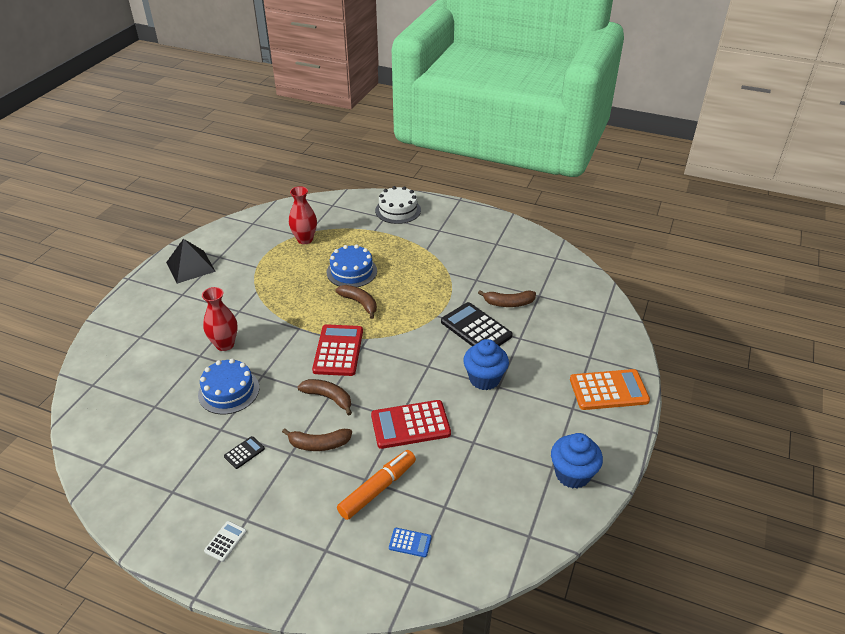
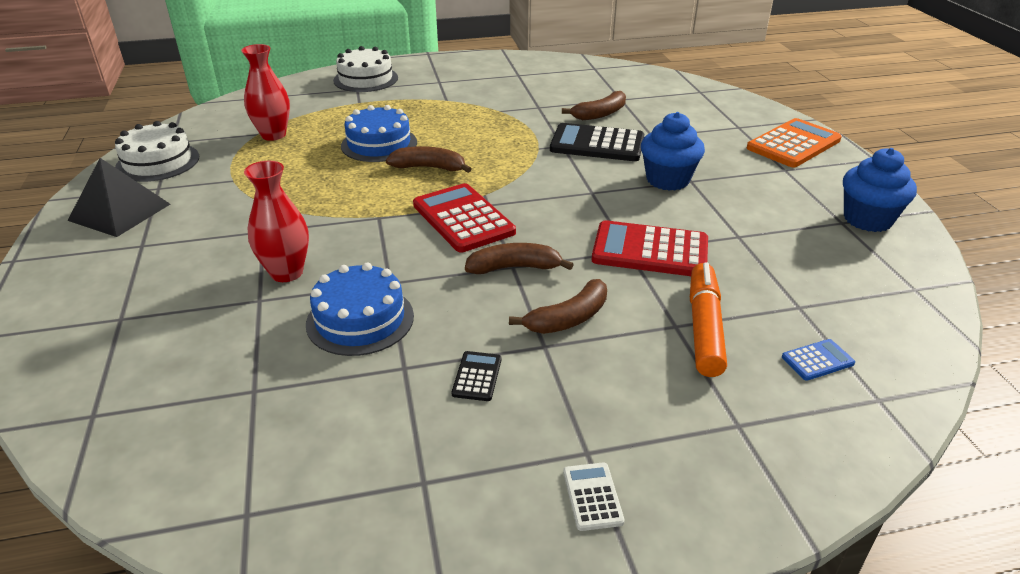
camera: 35 degrees left, 5 degrees down
(234, 237) = (158, 162): none -> white cake
(410, 425) = (650, 250): red calculator -> red calculator turned 60 degrees clockwise

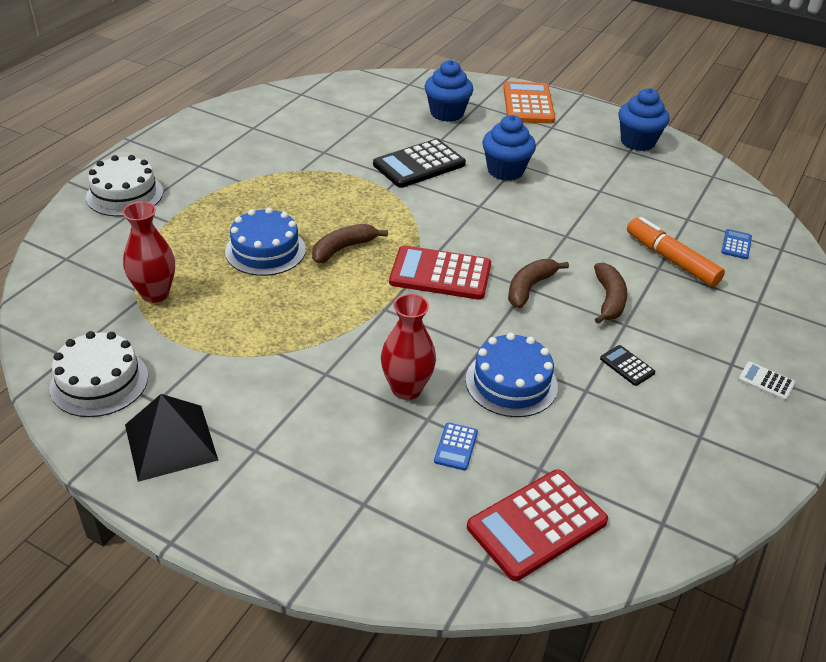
camera: 50 degrees left, 5 degrees up
(236, 330) = (456, 447): none -> blue calculator
(600, 114) = (377, 137): brown banana -> none
(650, 250) = (576, 228): red calculator -> red calculator (537, 524)
(694, 121) = (447, 113): none -> blue cupcake

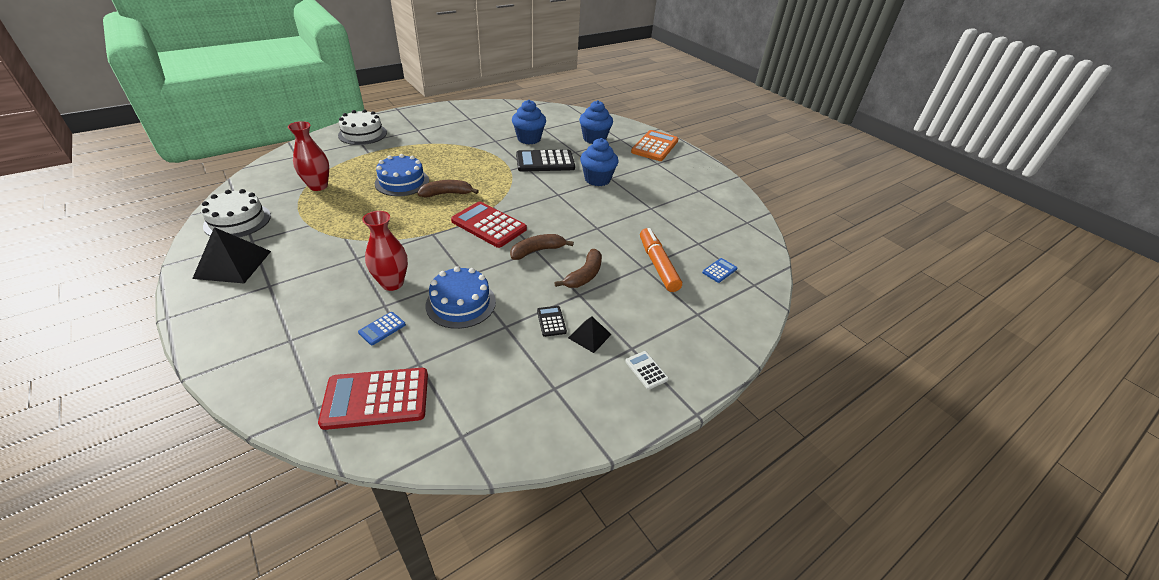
camera: 25 degrees right, 0 degrees up
(637, 142) = (710, 187): blue cupcake -> blue cupcake (529, 139)
(680, 367) = (589, 336): none -> black pyramid

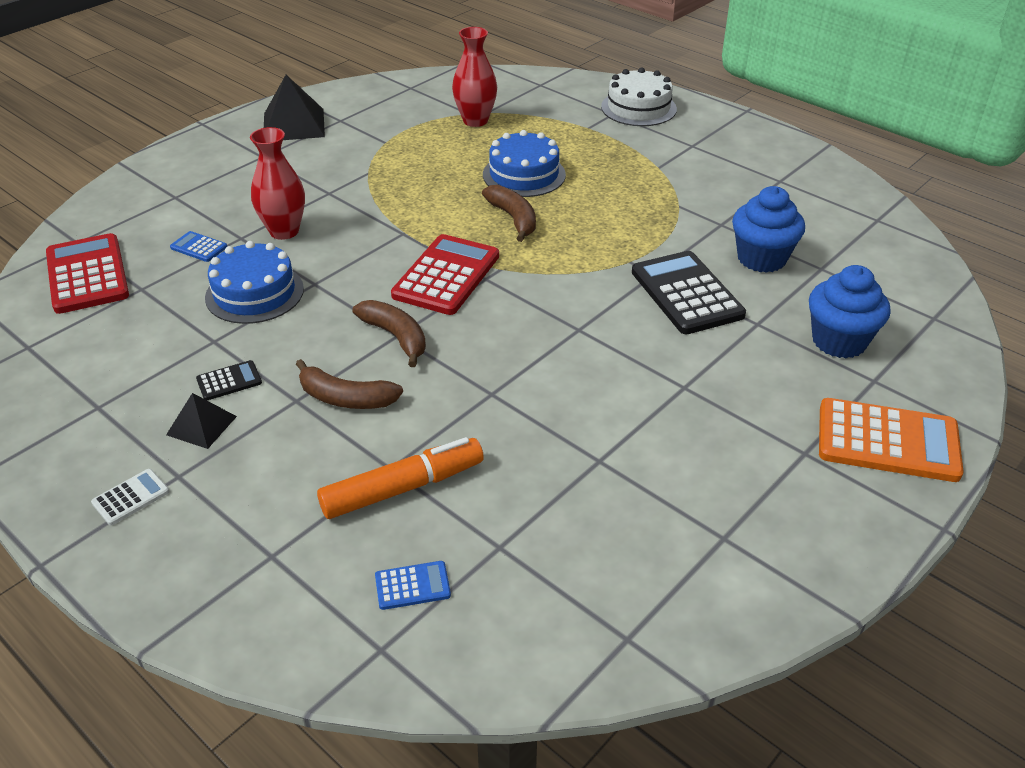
camera: 80 degrees right, 0 degrees up
(237, 221) = (375, 99): white cake -> none
(597, 179) = (665, 370): blue cupcake -> none
(719, 271) = (412, 586): blue calculator -> blue calculator turned 45 degrees counterclockwise

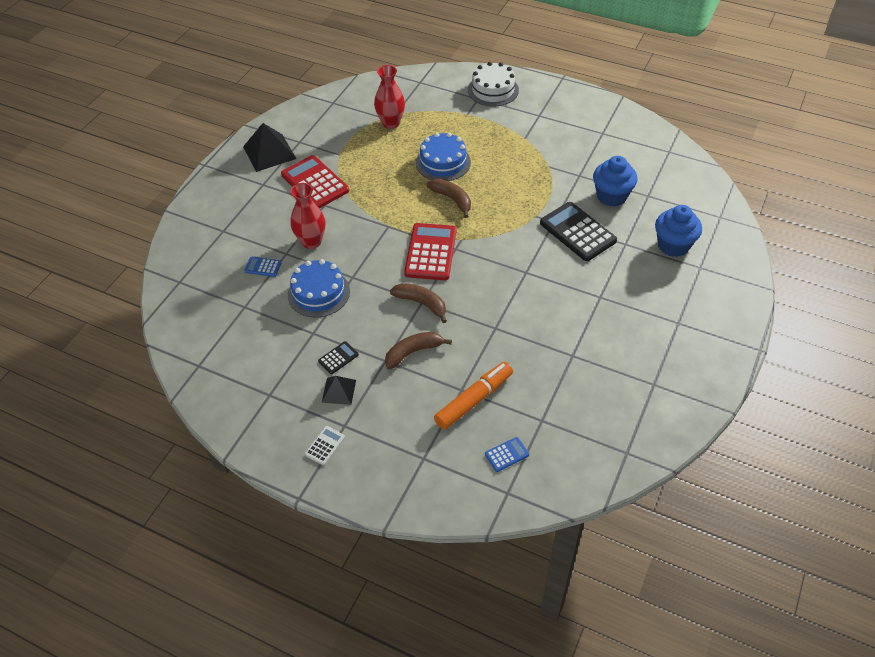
camera: 15 degrees left, 10 degrees up
(87, 274) = (202, 304): red calculator -> red calculator (315, 183)
(346, 398) = (413, 352): brown banana -> brown banana turned 150 degrees clockwise
(887, 441) = (718, 305): orange calculator -> none

